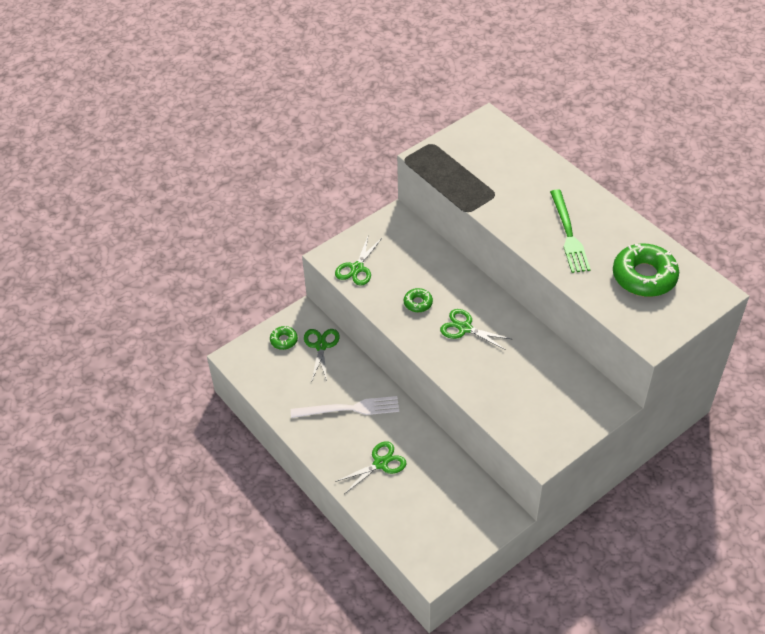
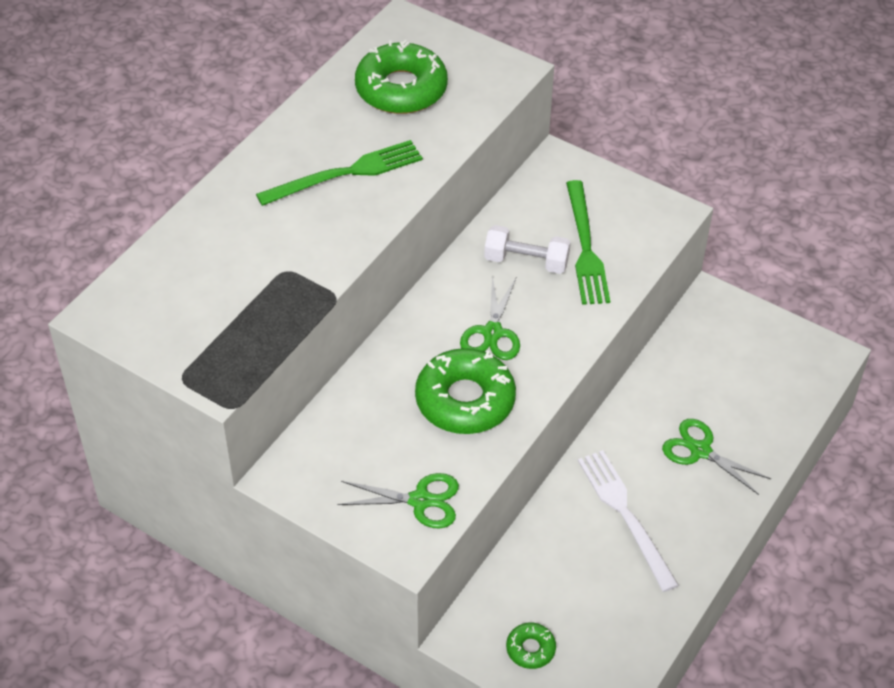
camera: 110 degrees left, 0 degrees up
(321, 346) = (521, 590): green scissors -> none
(418, 303) = (465, 400): green donut -> green donut, size x2.09
(519, 360) = (526, 261): none -> white dumbbell
(523, 396) = (585, 247): none -> green fork

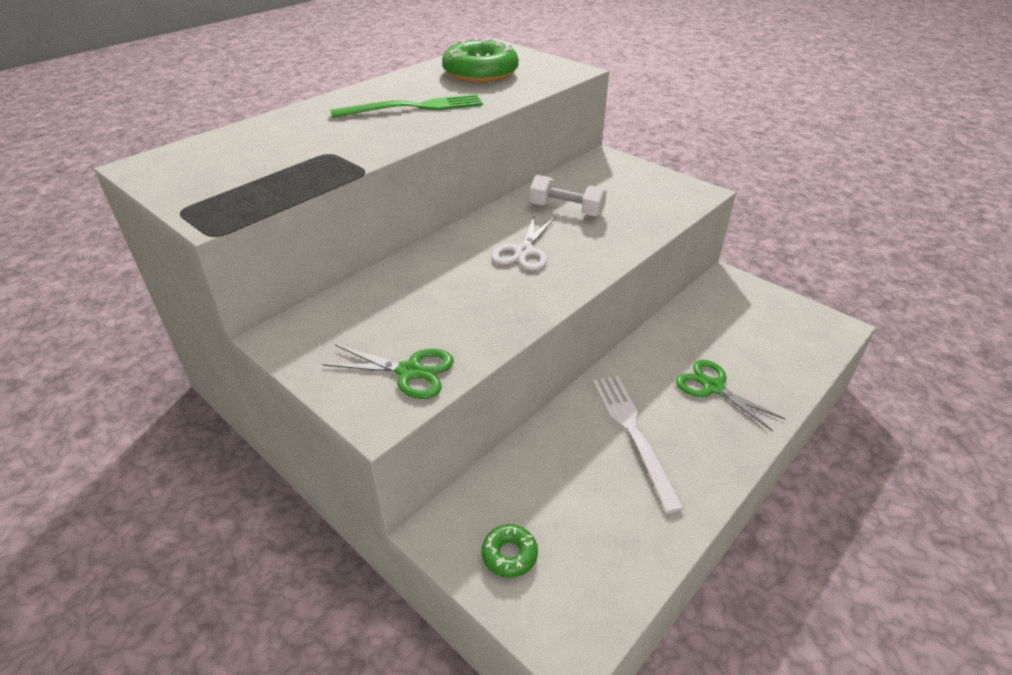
camera: 10 degrees right, 10 degrees down
(465, 400) = (483, 296): green donut -> none
(492, 333) = (524, 251): green scissors -> white scissors
(585, 247) = (620, 206): green fork -> none

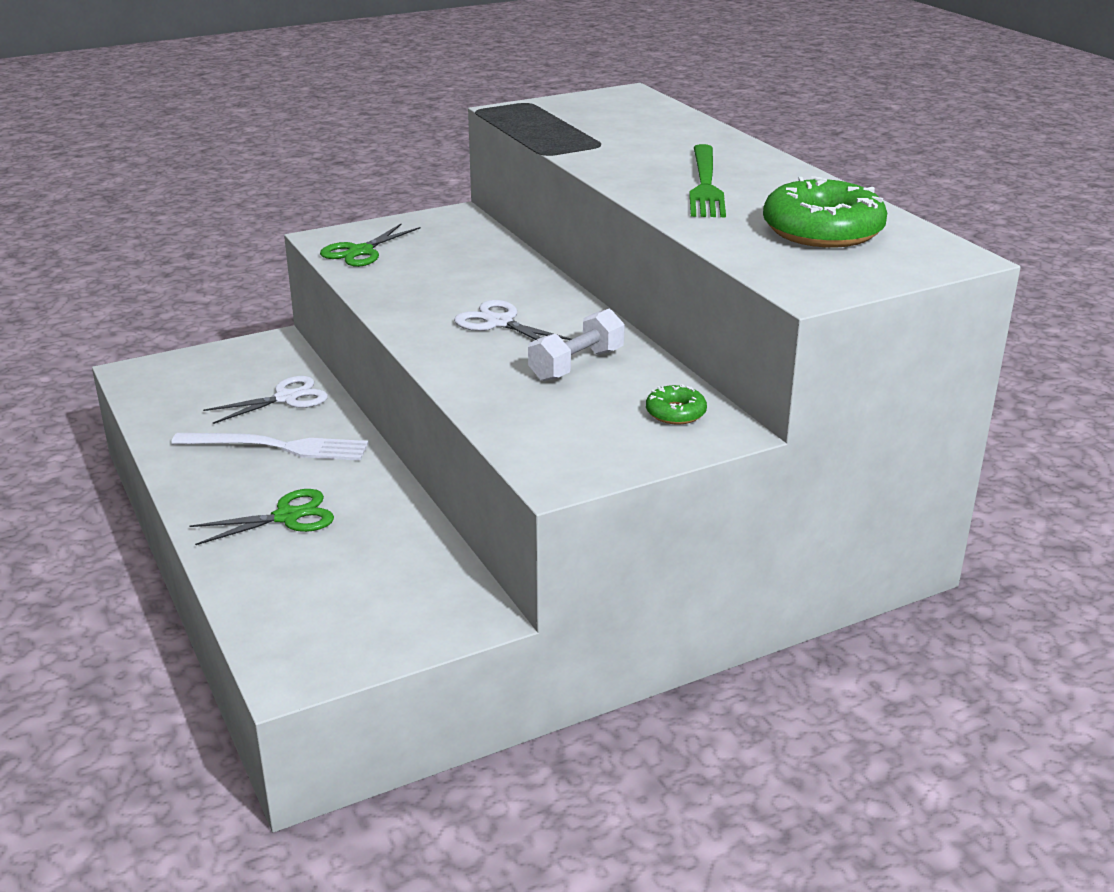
camera: 110 degrees right, 10 degrees down
(509, 555) = (224, 364): green donut -> green donut (675, 413)
(553, 465) = (286, 398): none -> white scissors

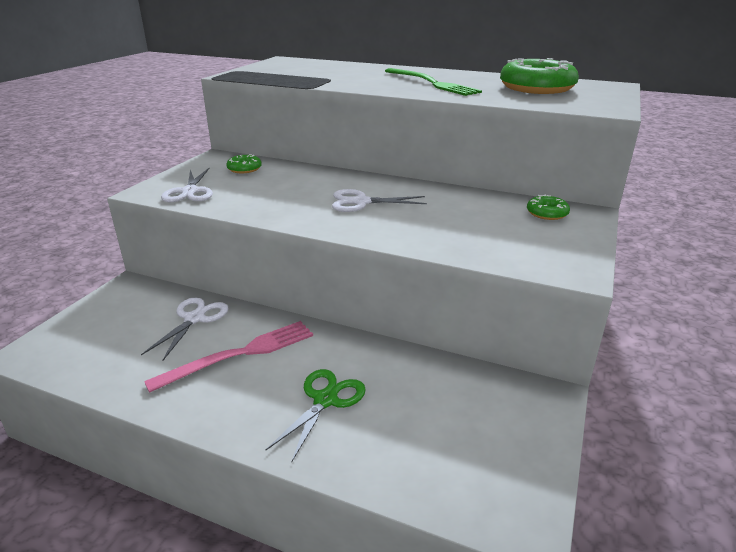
camera: 40 degrees left, 0 degrees up
(277, 447) = (240, 354): white fork -> pink fork
(361, 251) = (190, 192): green scissors -> white scissors
(457, 240) = (244, 169): none -> green donut
(576, 365) = (449, 208): white dumbbell -> none

